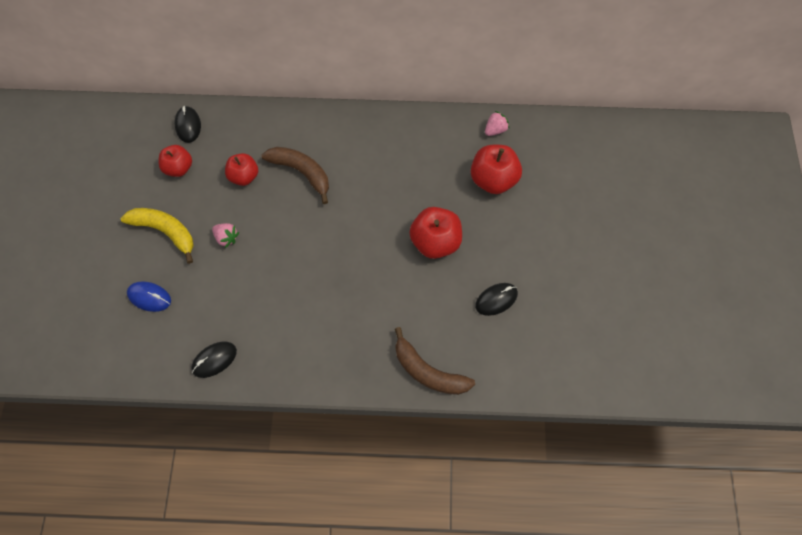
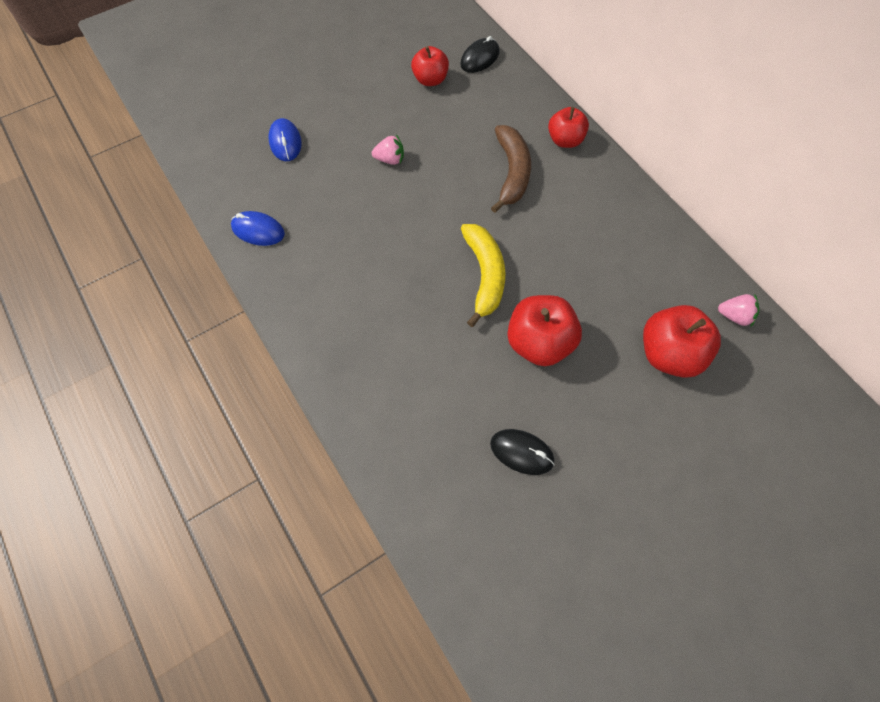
camera: 55 degrees right, 0 degrees up
(165, 232) = (358, 112): yellow banana -> yellow banana (484, 275)
(214, 360) = (258, 230): black mouse -> blue mouse
(226, 238) = (390, 159): pink strawberry -> pink strawberry turned 90 degrees counterclockwise
(244, 177) = (465, 131): red apple -> red apple (565, 140)
(428, 372) = (379, 433): brown banana -> none

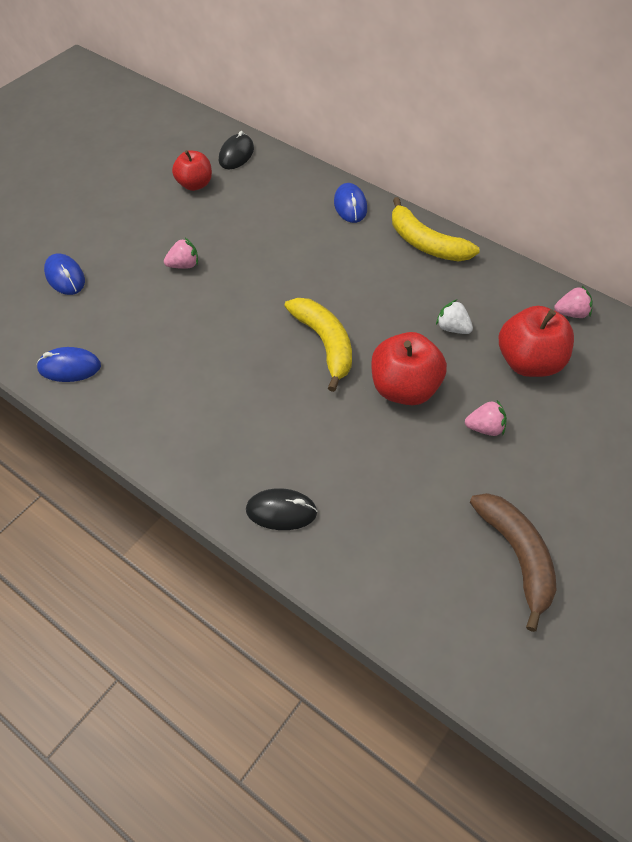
camera: 20 degrees left, 10 degrees down
(512, 173) = (311, 246): brown banana -> brown banana (517, 556)
(522, 452) = (431, 491): black mouse -> black mouse (281, 511)
(565, 140) = (350, 206): red apple -> blue mouse
(598, 407) = (485, 428): none -> pink strawberry
(610, 296) = (452, 328): none -> white strawberry
(621, 200) = (426, 243): none -> yellow banana

